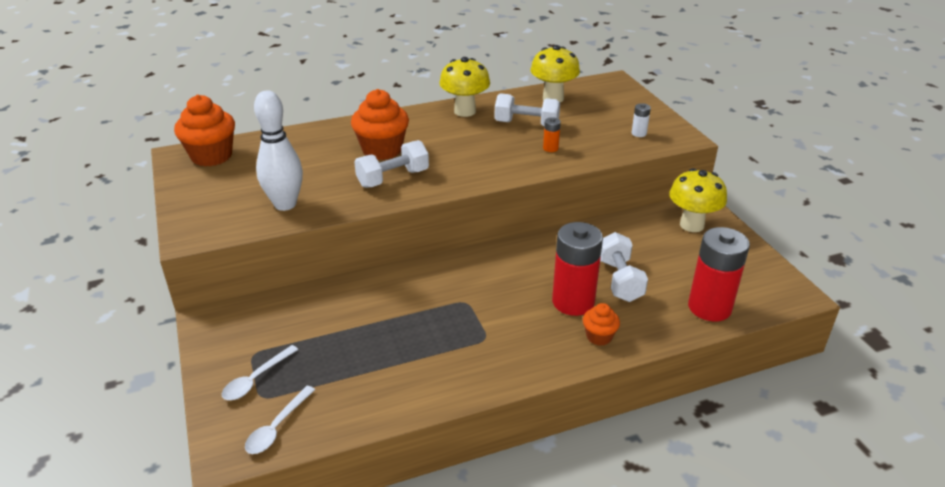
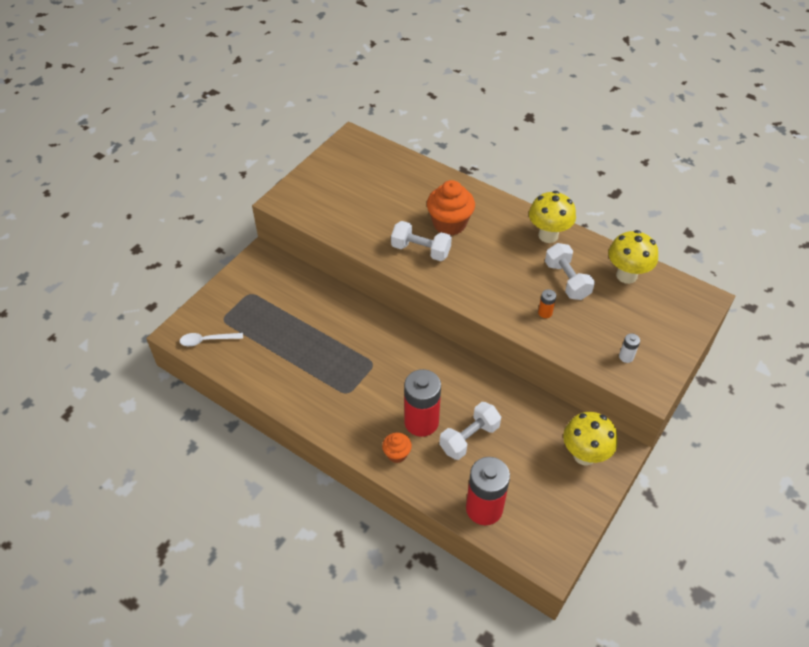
camera: 55 degrees right, 15 degrees up
(211, 156) = (364, 152): orange cupcake -> none
(256, 379) = (233, 308): white spoon -> none
(285, 204) = (345, 219): white bowling pin -> none

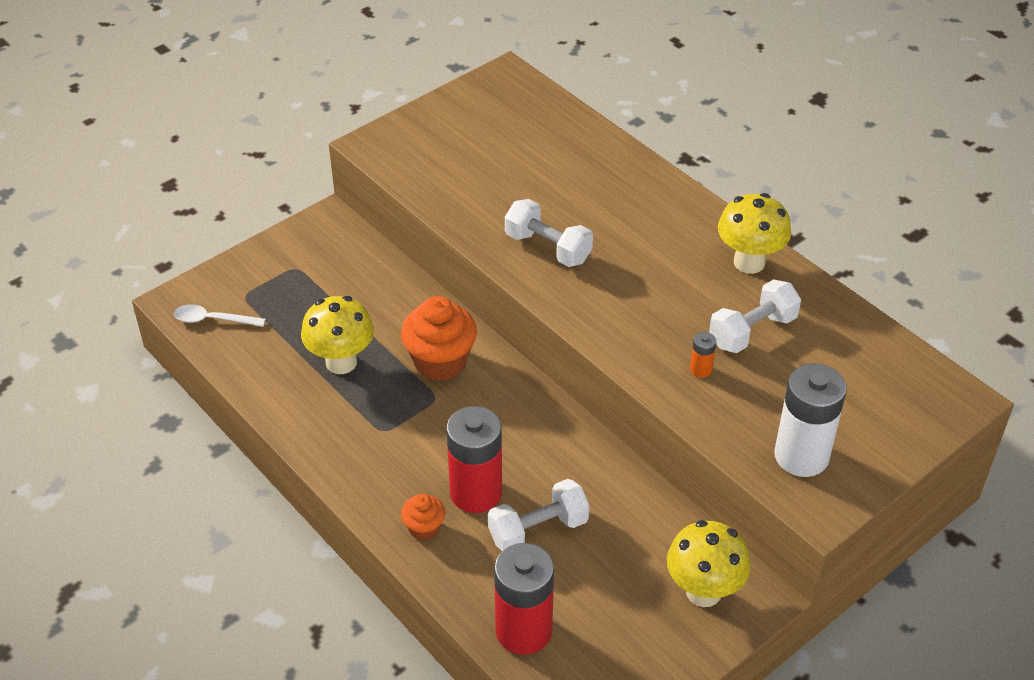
camera: 15 degrees right, 5 degrees down
(449, 224) = (605, 219): orange cupcake -> orange cupcake (440, 361)
(566, 280) = (752, 331): white dumbbell -> white dumbbell turned 60 degrees clockwise
(626, 275) = (849, 341): yellow mushroom -> yellow mushroom (341, 362)
(626, 357) = (801, 456): white battery -> white battery, size x2.35

